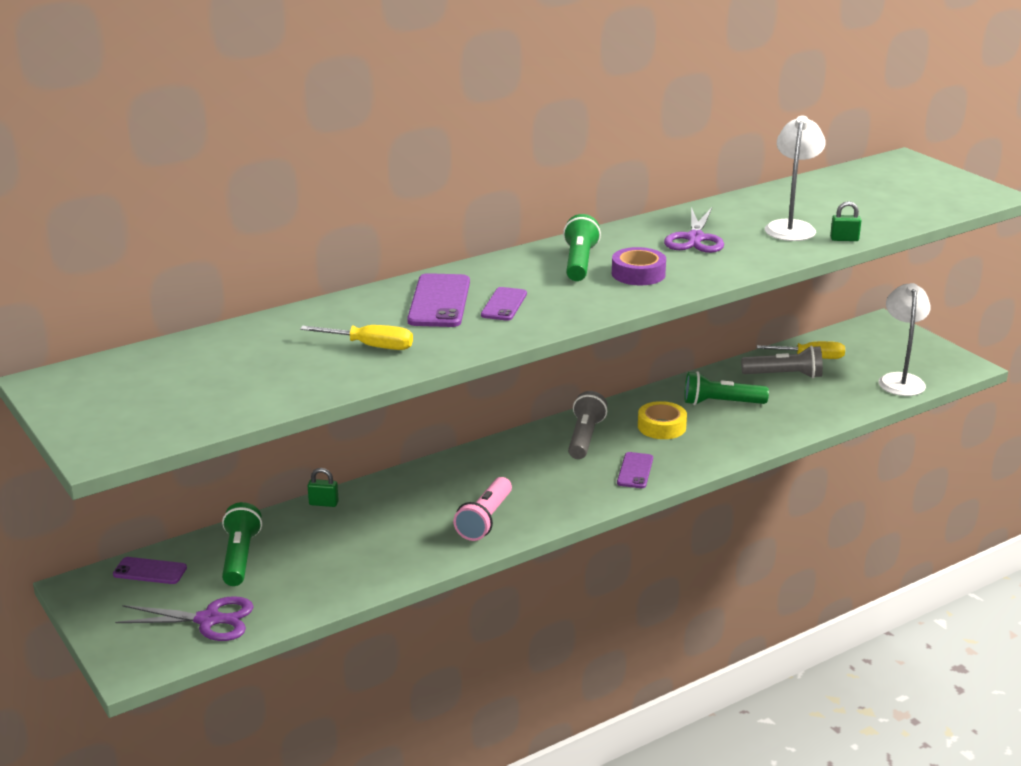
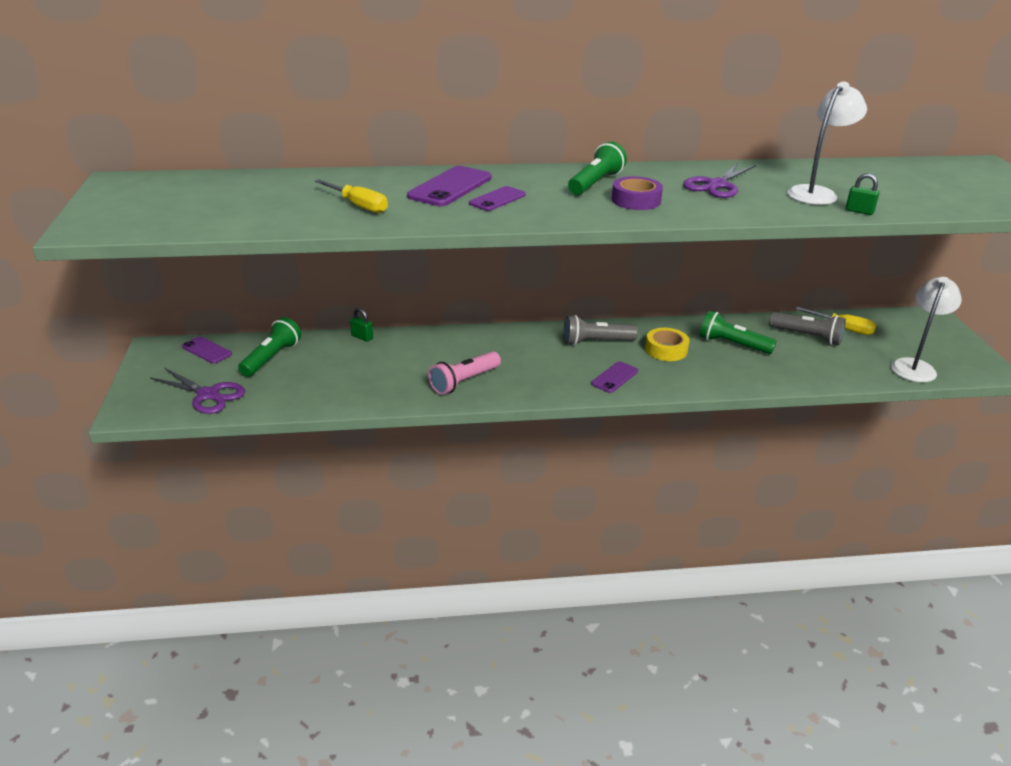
camera: 25 degrees right, 5 degrees up
(585, 437) = (596, 342): grey flashlight -> grey flashlight turned 135 degrees counterclockwise

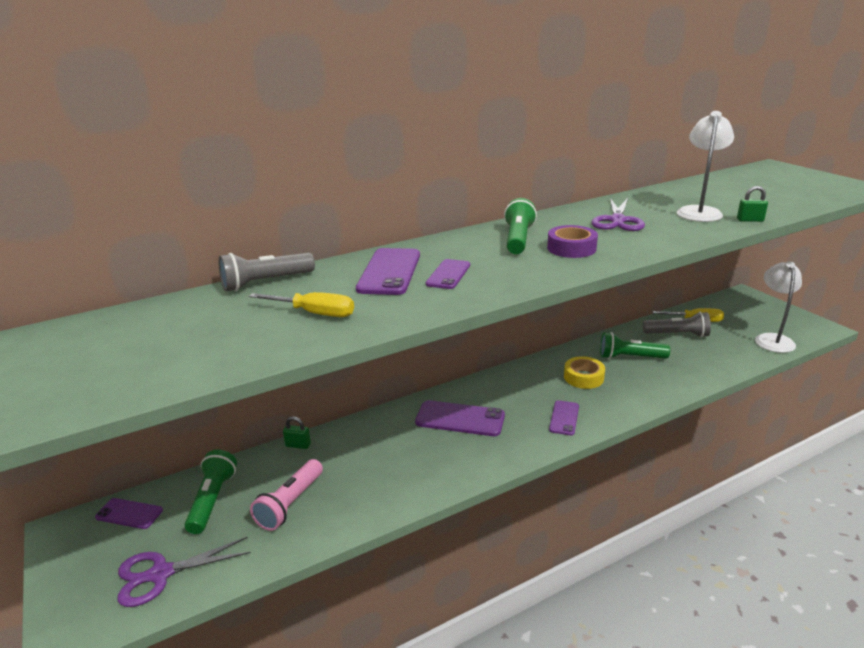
camera: 20 degrees left, 5 degrees down
(208, 395) = (161, 574): purple scissors -> purple scissors turned 150 degrees clockwise
(464, 381) = (433, 465): pink flashlight -> pink flashlight (290, 504)
(516, 353) = (460, 419): none -> purple phone
(596, 342) = (521, 386): grey flashlight -> grey flashlight (266, 282)

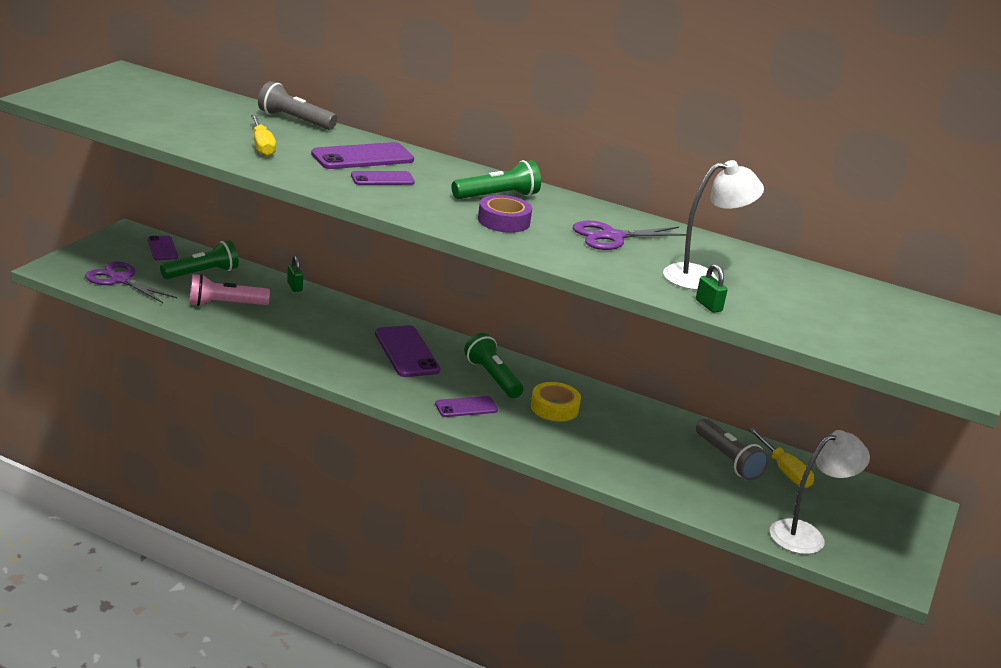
camera: 50 degrees right, 0 degrees up
(630, 357) = (632, 432): green flashlight -> green flashlight (492, 377)

